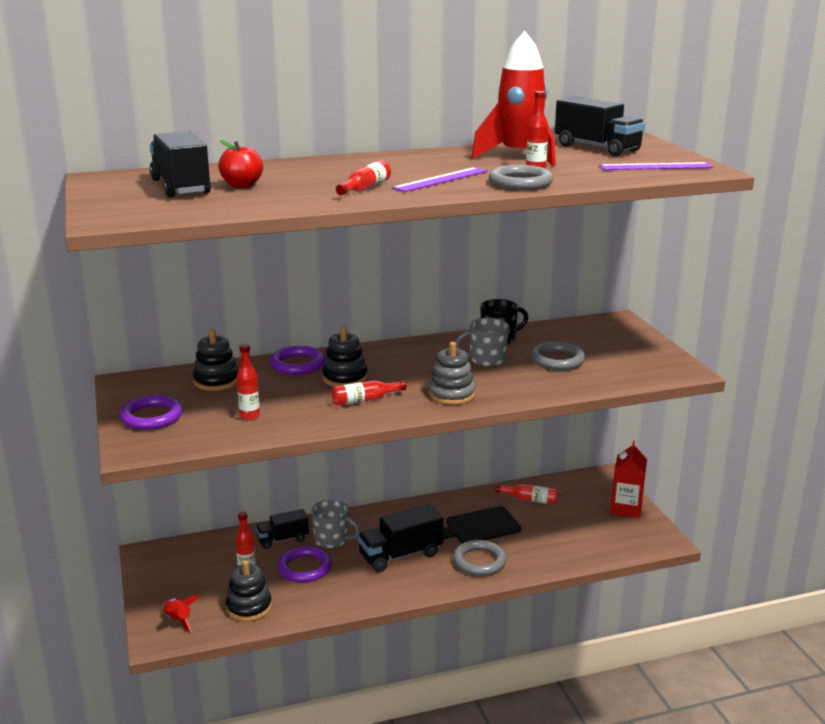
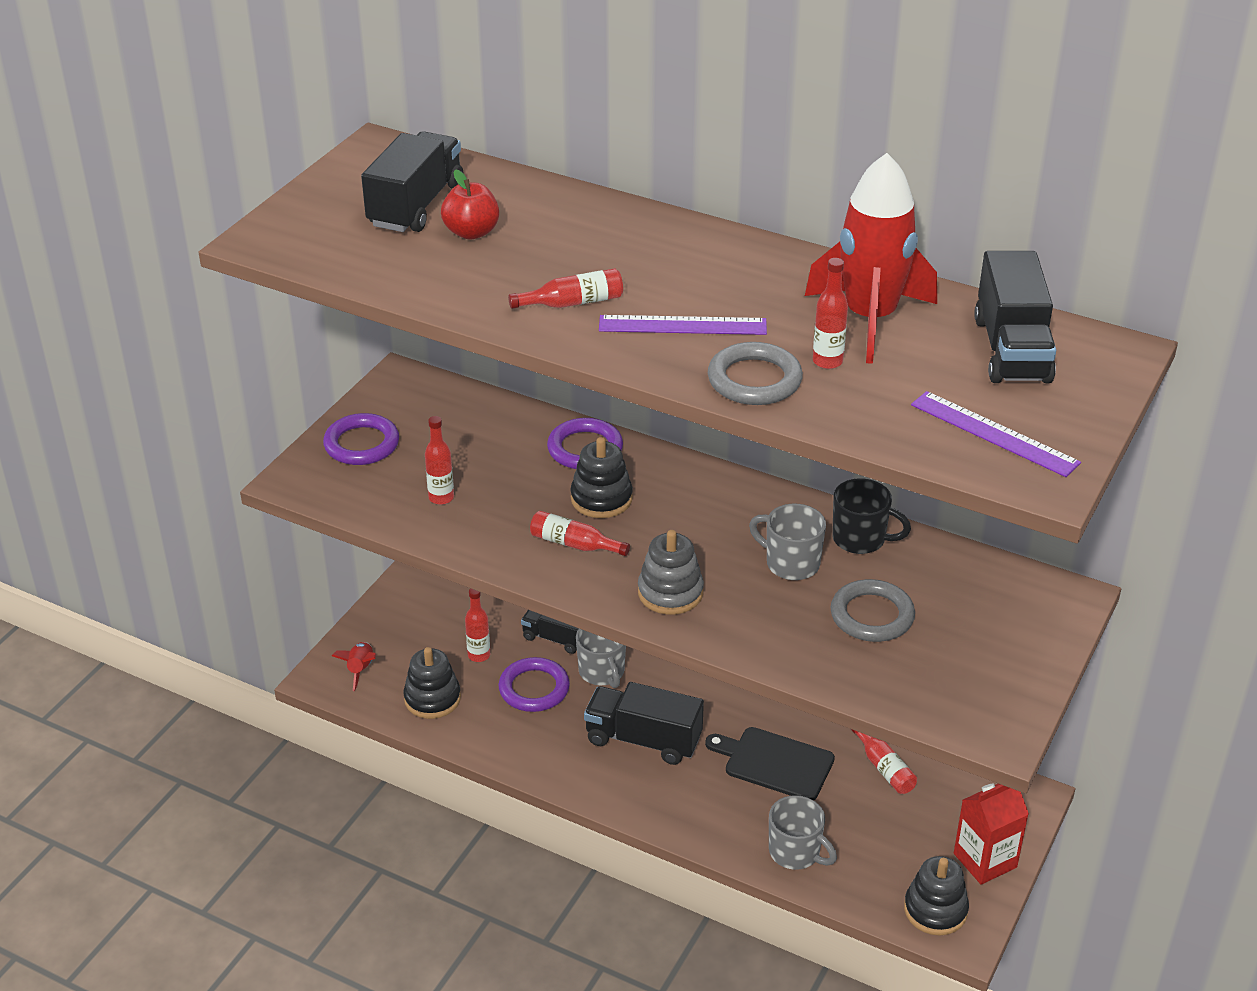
camera: 45 degrees right, 15 degrees up
(216, 381) = (478, 427): black stacking toy -> black stacking toy (935, 910)
(479, 561) = (712, 806): grey ring -> none
(547, 555) = (795, 852): none -> grey mug

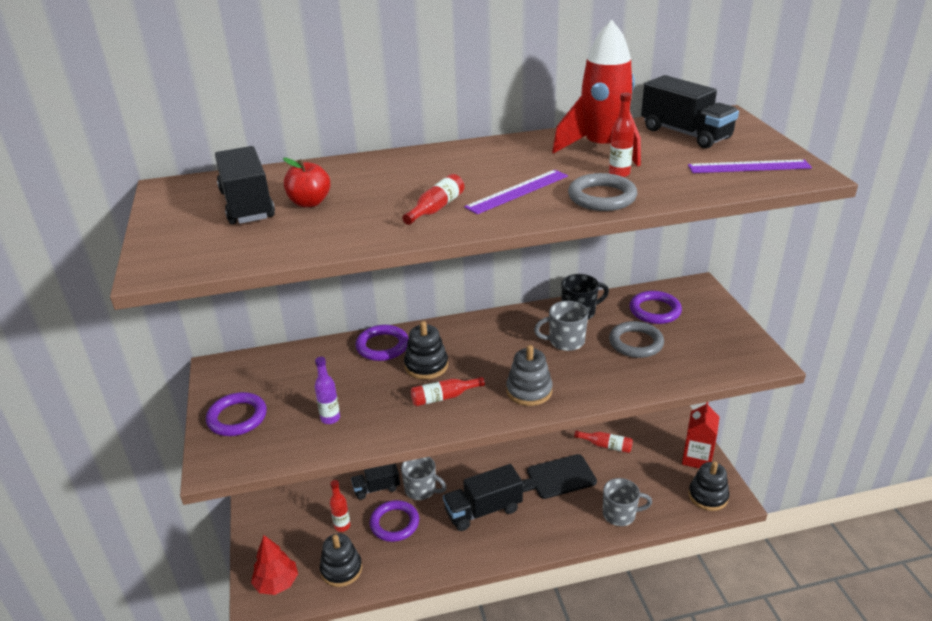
camera: 40 degrees left, 5 degrees down
(360, 669) = (277, 583): red rocket -> red tree
(441, 498) = (330, 418): red bottle -> purple bottle
(959, 593) = (655, 311): none -> purple ring

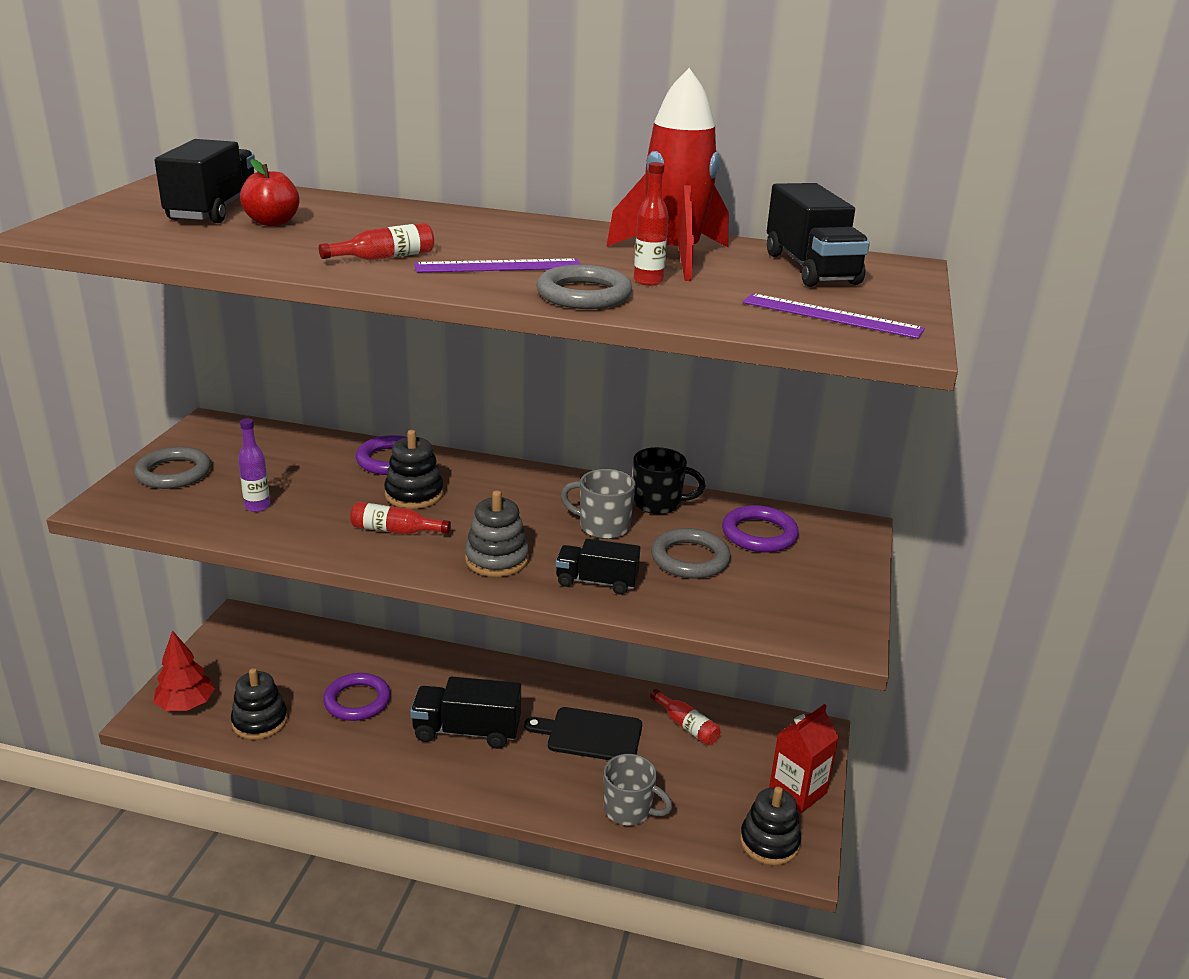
camera: 25 degrees right, 5 degrees down
(237, 417) = (173, 473): purple ring -> grey ring
(342, 526) = (301, 679): red bottle -> none
(376, 488) = (372, 657): black truck -> black truck (596, 582)
(421, 490) = (418, 679): grey mug -> none

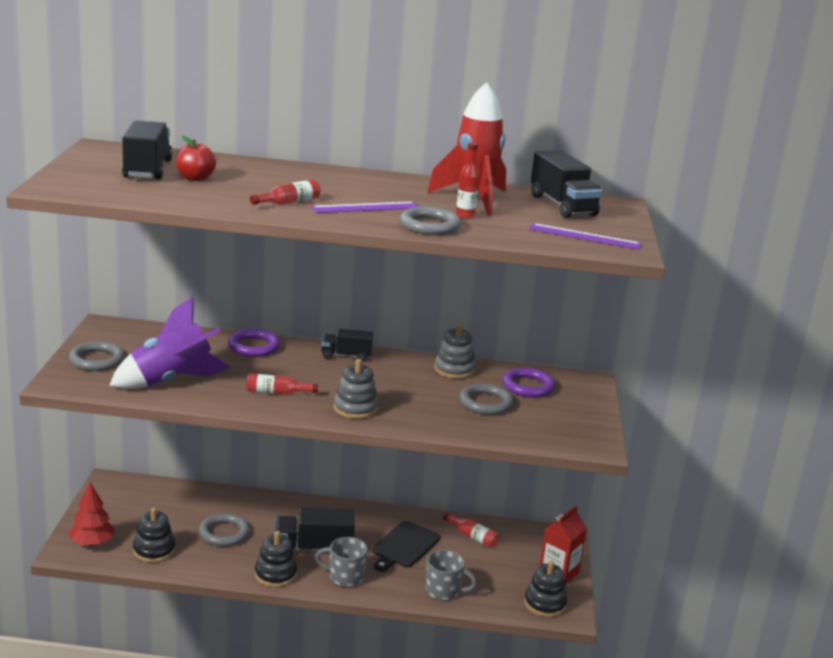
camera: 10 degrees left, 5 degrees down
(257, 506) = (171, 380): purple bottle -> purple rocket
(357, 701) = (224, 533): purple ring -> grey ring
(414, 494) = (280, 369): black stacking toy -> black stacking toy (275, 574)
(590, 735) = (404, 546): black cutting board -> black cutting board turned 60 degrees counterclockwise
(596, 582) = (427, 419): black truck -> black truck (346, 356)
(603, 526) = (420, 385): grey mug -> grey mug (345, 577)
(658, 503) = (454, 369): black mug -> grey stacking toy

